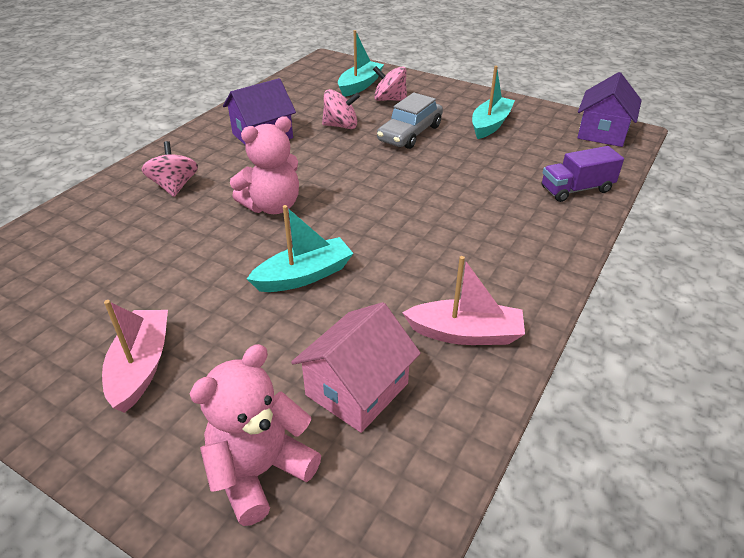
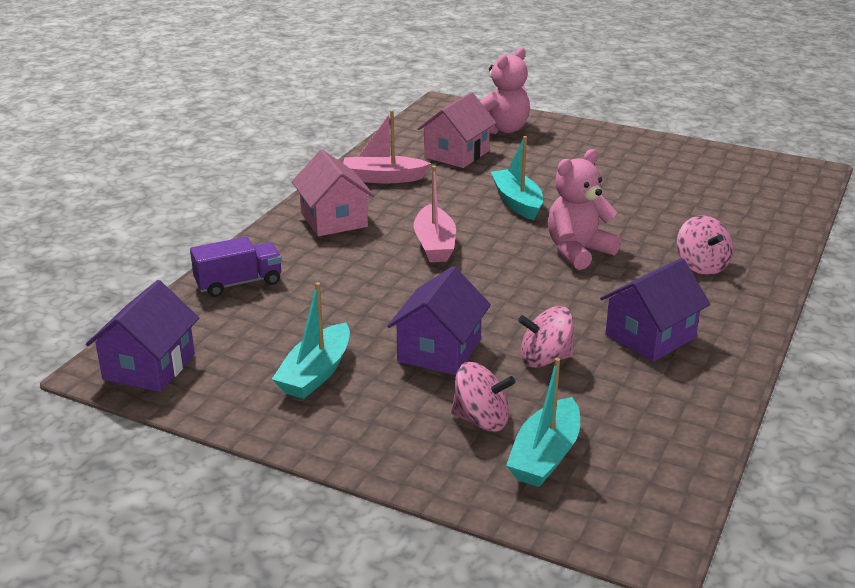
camera: 175 degrees right, 10 degrees down
(141, 366) = (603, 157): pink boat -> pink boat (434, 244)
(304, 276) = (517, 202): turquoise boat -> turquoise boat turned 105 degrees clockwise
(410, 133) = (439, 351): grey car -> purple house
(513, 260) = (334, 220): none -> pink house

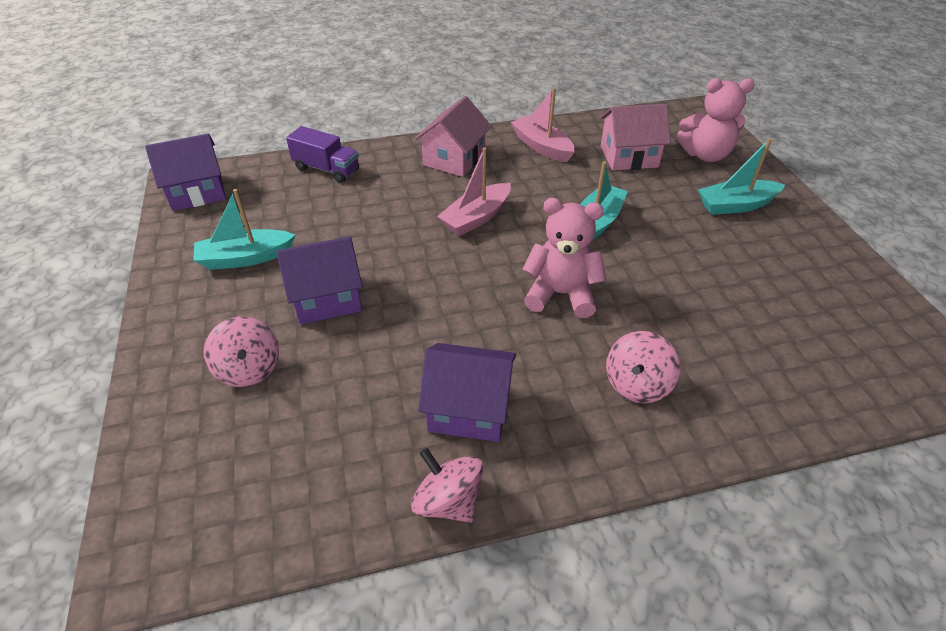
camera: 50 degrees right, 15 degrees up
(545, 359) = (367, 361): pink spinning top -> pink spinning top (448, 501)
(545, 455) = (225, 431): turquoise boat -> turquoise boat (736, 205)

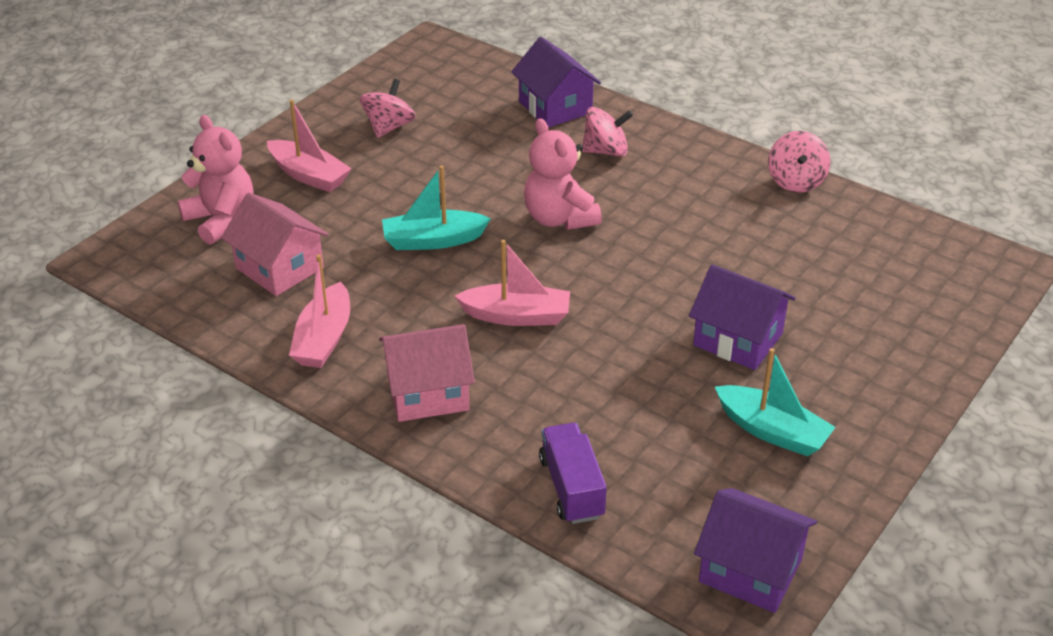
camera: 130 degrees left, 5 degrees down
(249, 369) = (853, 327): pink spinning top -> pink spinning top (389, 127)
(469, 408) = (726, 207): purple house -> purple house (555, 107)
(736, 205) = (309, 175): turquoise boat -> pink boat

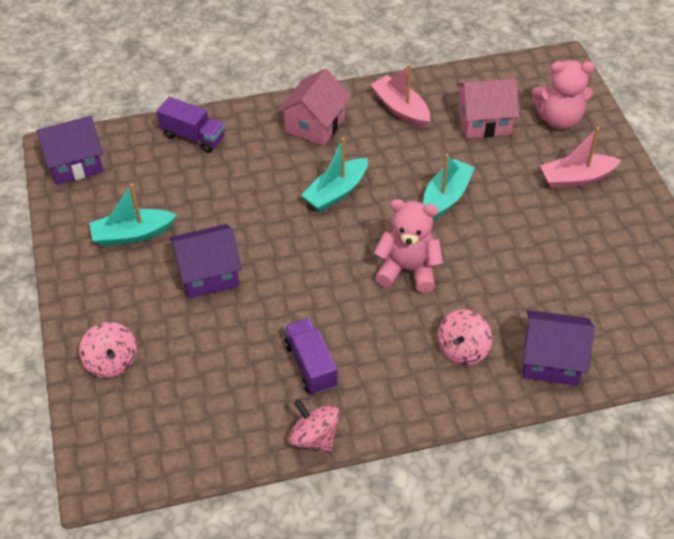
camera: 130 degrees right, 10 degrees up
(389, 127) = (605, 248): pink spinning top -> pink spinning top (111, 362)
(516, 316) = (336, 192): pink boat -> turquoise boat
(737, 218) = (310, 365): none -> purple truck

